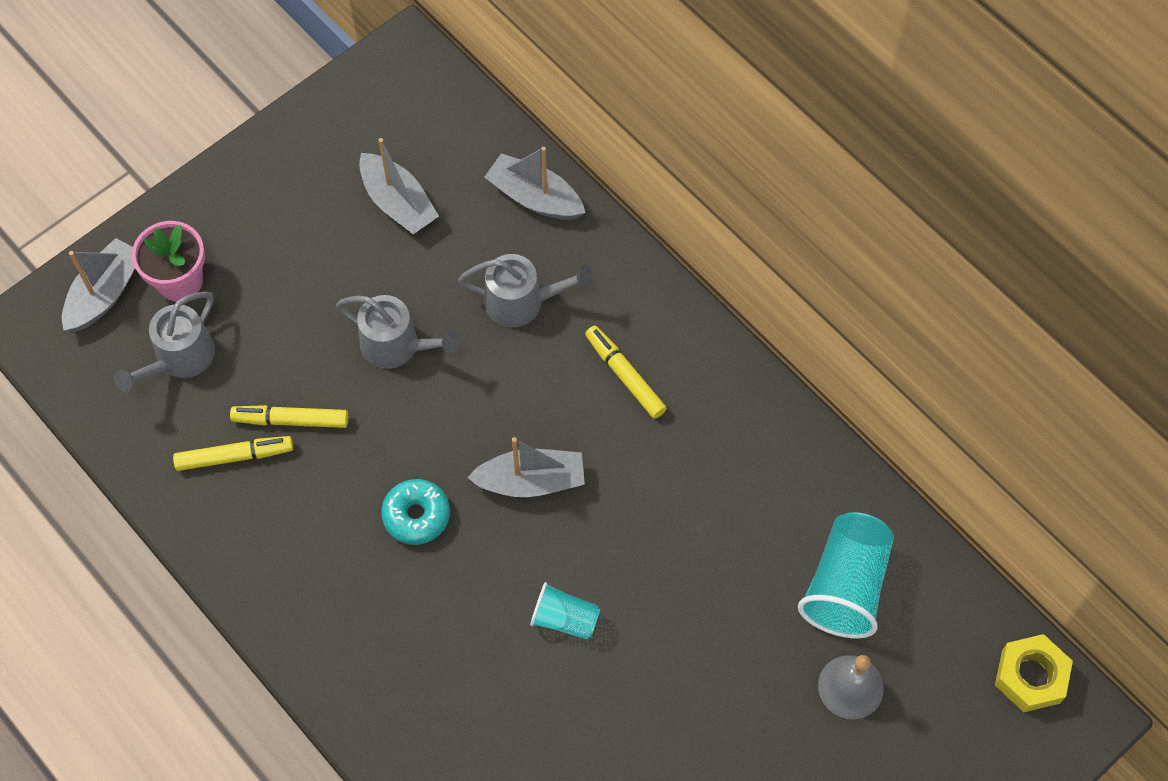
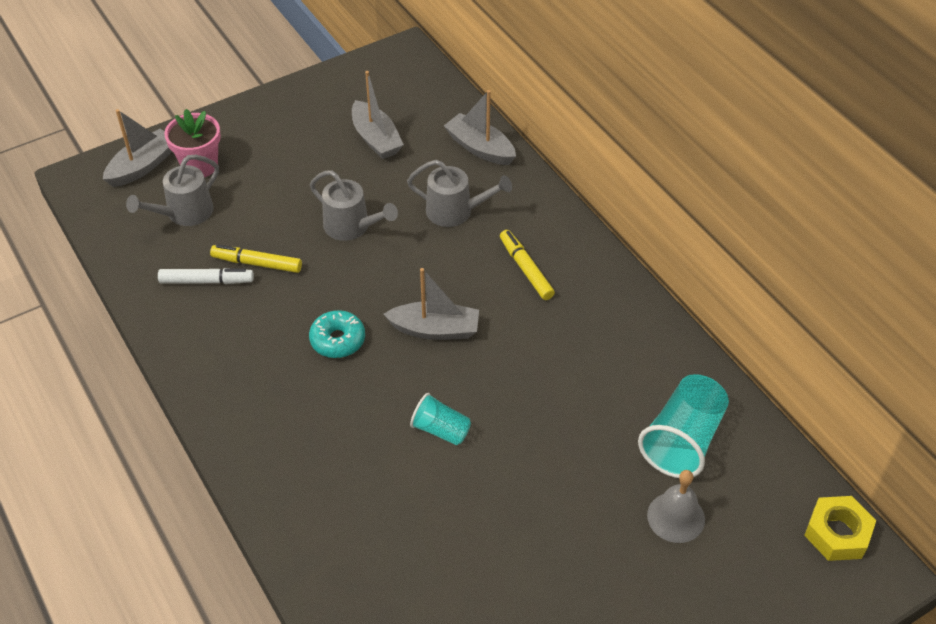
camera: 10 degrees right, 15 degrees down
(234, 456) = (206, 281): yellow marker -> white marker

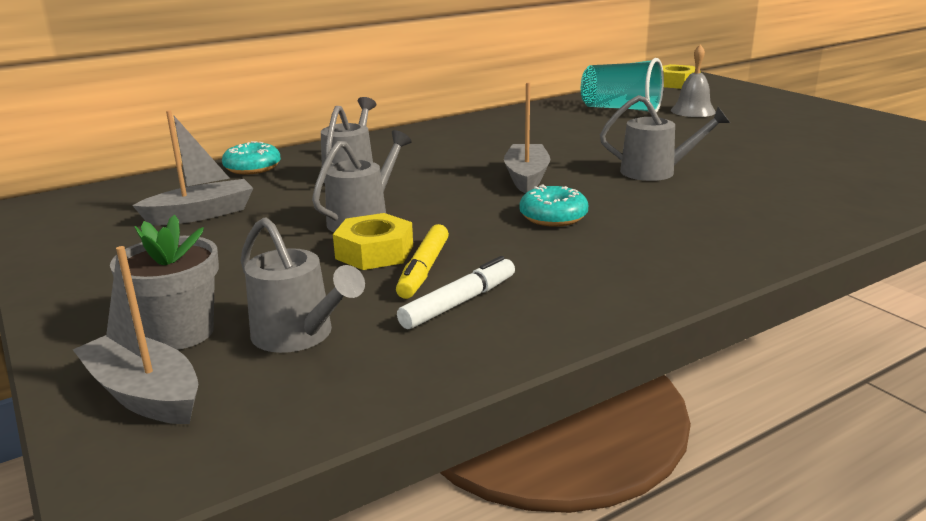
camera: 90 degrees left, 25 degrees down
(200, 165) = (180, 333): pink flower pot -> grey flower pot
(206, 281) = (458, 303): white marker -> white marker turned 45 degrees clockwise
(290, 237) = (374, 252): none -> yellow nut
(441, 430) = (655, 172): turquoise cup -> grey watering can
(480, 148) = (252, 168): grey boat -> turquoise donut
(526, 269) = (441, 149): yellow marker -> none

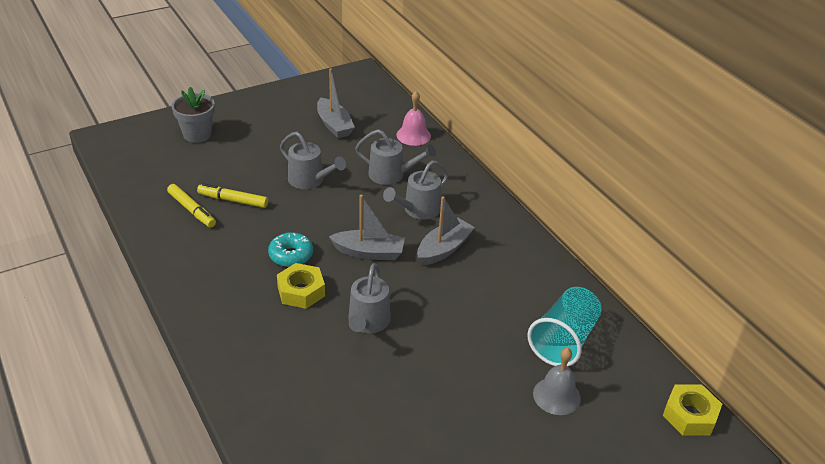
camera: 90 degrees right, 15 degrees up
(145, 394) = (153, 132): grey boat -> grey boat (444, 249)
(252, 168) = (413, 135): turquoise donut -> pink bell
(299, 335) = (181, 164): grey watering can -> grey watering can (418, 210)
(374, 252) = (261, 184): yellow nut -> yellow nut (301, 291)
(458, 303) = (191, 210): white marker -> yellow marker

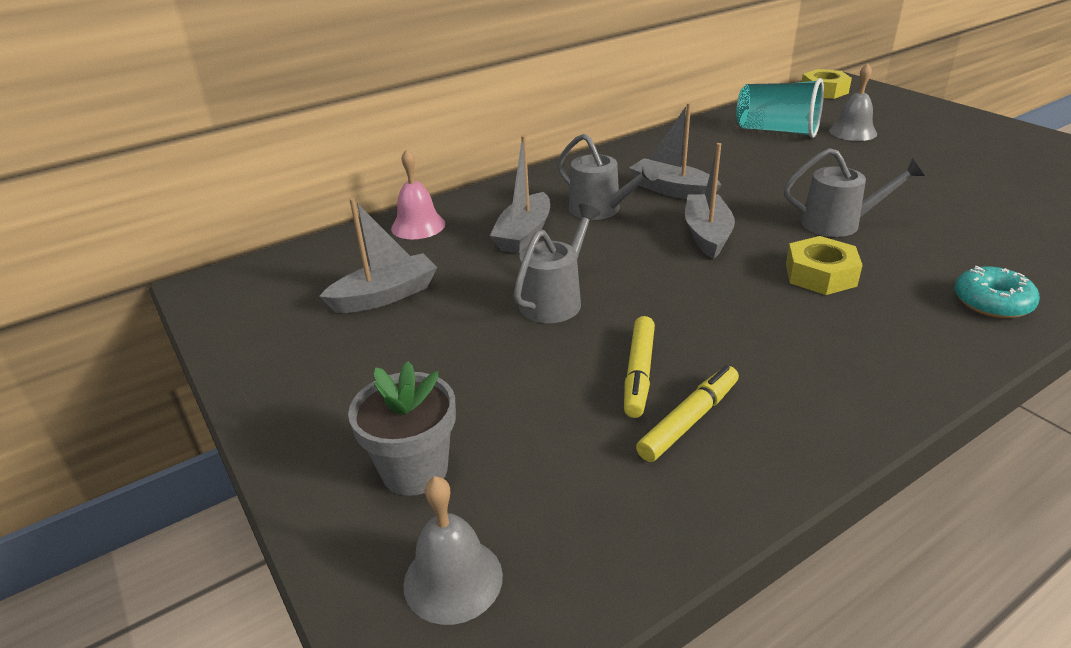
camera: 90 degrees left, 5 degrees down
(138, 142) = (453, 579): none -> grey bell
(291, 255) = (751, 293): turquoise donut -> turquoise donut (991, 303)
(391, 175) = (524, 234): grey watering can -> grey boat

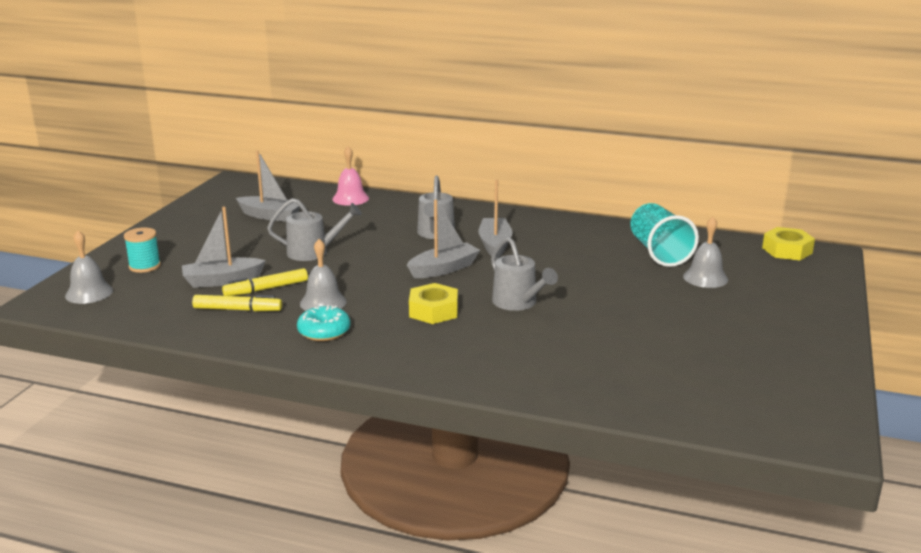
camera: 50 degrees right, 10 degrees down
(414, 470) = (145, 266): grey flower pot -> turquoise spool
(524, 234) = (376, 224): grey boat -> grey boat (222, 280)
(729, 340) = (323, 302): none -> grey bell
(991, 303) = (463, 367): turquoise donut -> turquoise donut (324, 331)

